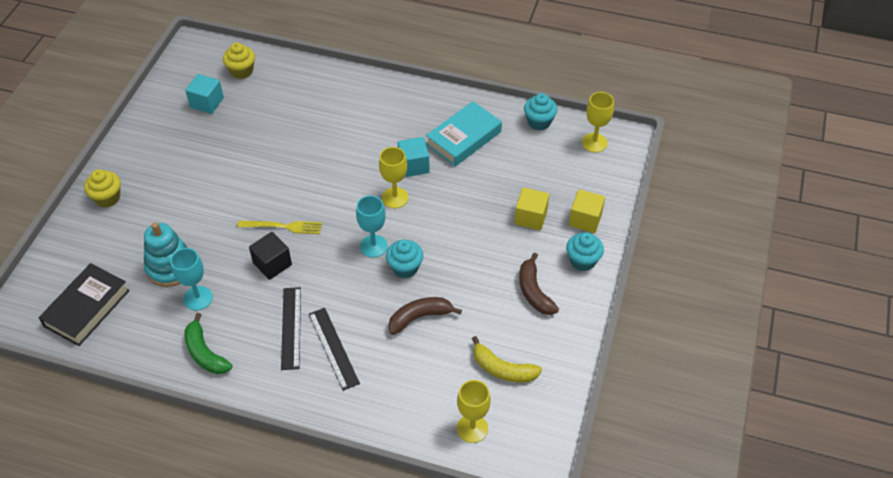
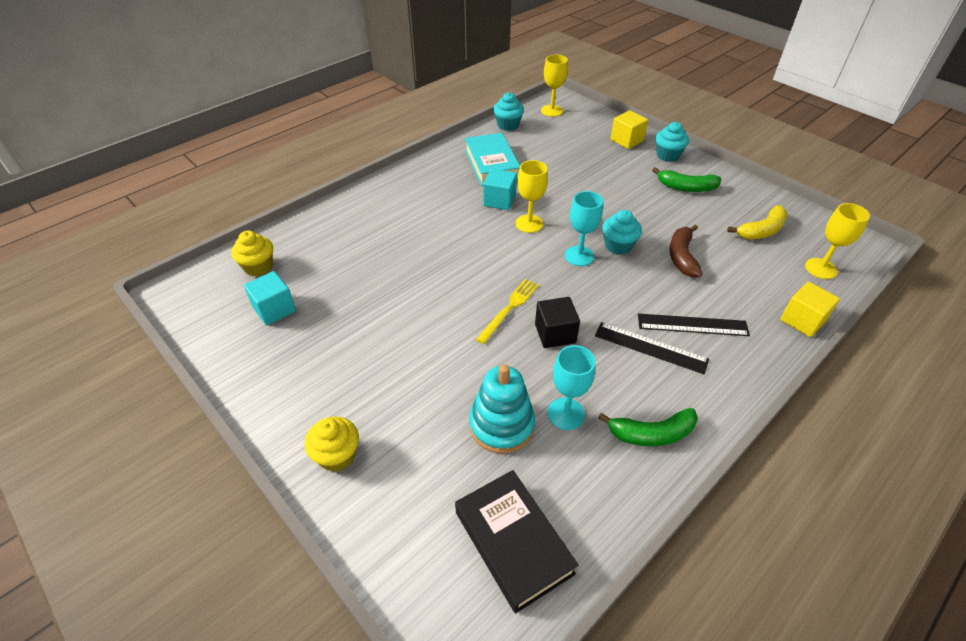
camera: 60 degrees left, 5 degrees down
(530, 217) = (606, 163): yellow cube -> yellow cube (802, 320)
(534, 291) = (686, 187): brown banana -> green banana

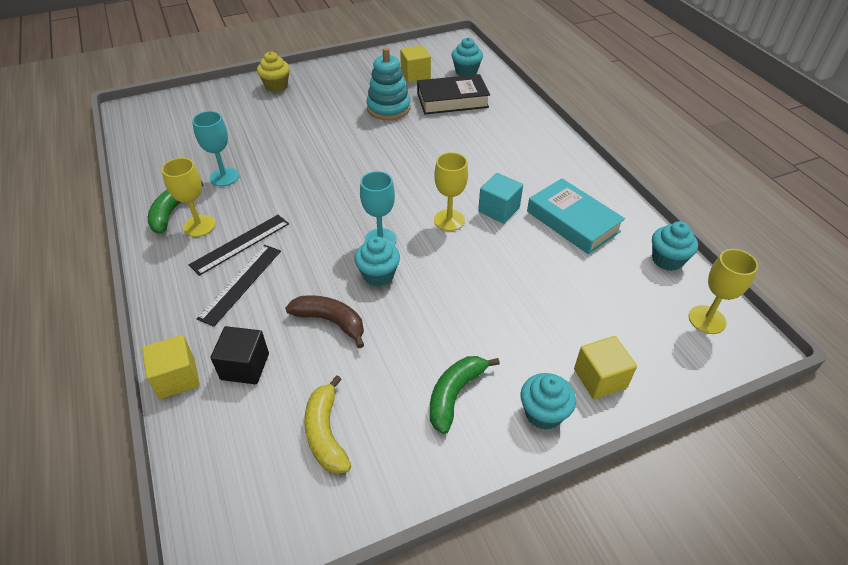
camera: 110 degrees right, 0 degrees up
(258, 267) = (466, 71): yellow cupcake -> turquoise cupcake
(274, 309) = (415, 75): turquoise cube -> yellow cube
(492, 164) = (572, 221): turquoise book -> turquoise book turned 45 degrees clockwise
(501, 425) = (241, 147): turquoise stacking toy -> turquoise stacking toy (388, 108)
(509, 308) = (342, 177): yellow fork -> none
(513, 542) = (166, 133): black book -> black book (452, 100)
(555, 333) = (298, 194): black cube -> black cube (245, 366)
(820, 268) = (224, 456): yellow goblet -> yellow goblet (199, 226)

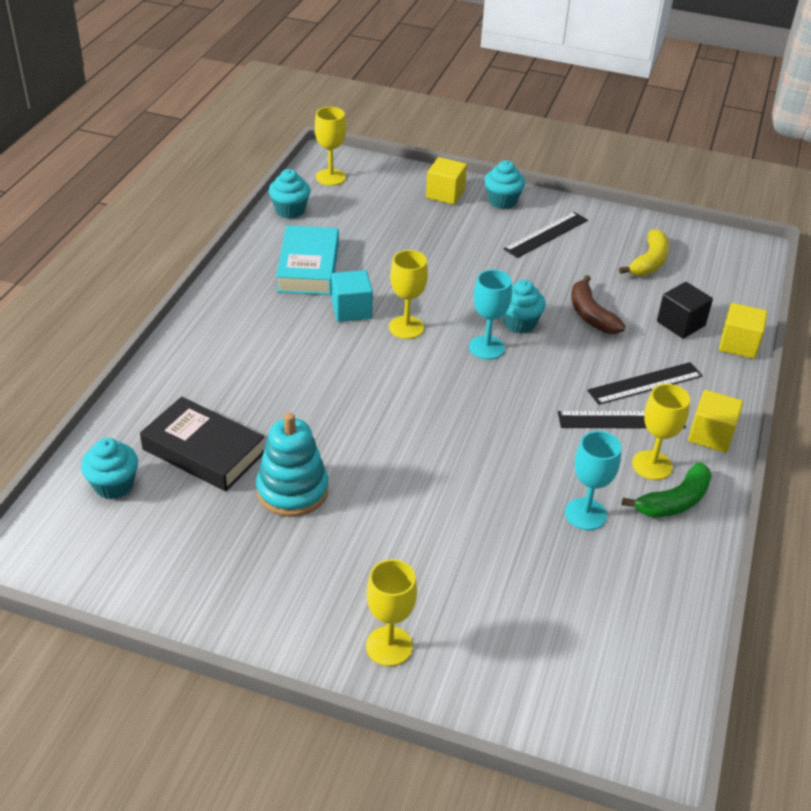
camera: 140 degrees left, 5 degrees down
(276, 86) = (389, 646): yellow cupcake -> yellow goblet
(415, 75) = (181, 526): yellow cube -> yellow cube (711, 435)
(455, 395) = (546, 234): green banana -> black ruler

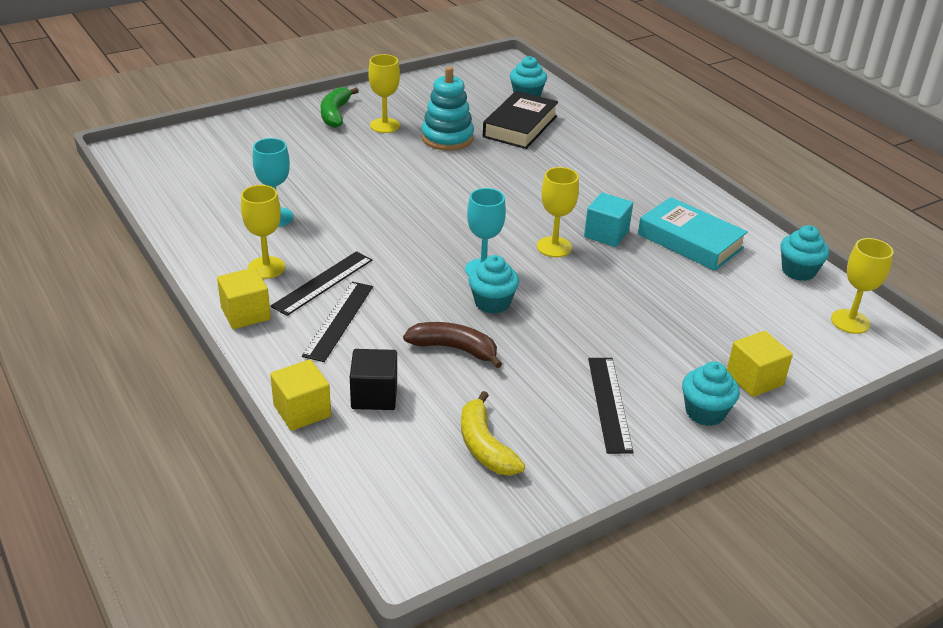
camera: 130 degrees right, 5 degrees down
(203, 451) = (520, 126): black book -> black book turned 45 degrees counterclockwise
(389, 646) = (301, 119): yellow goblet -> yellow goblet (384, 125)
(674, 501) = (227, 256): green banana -> green banana (335, 114)

